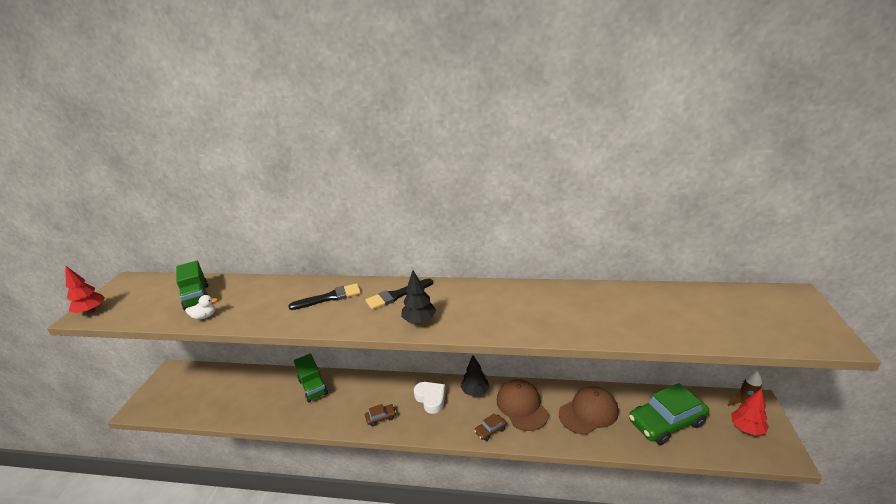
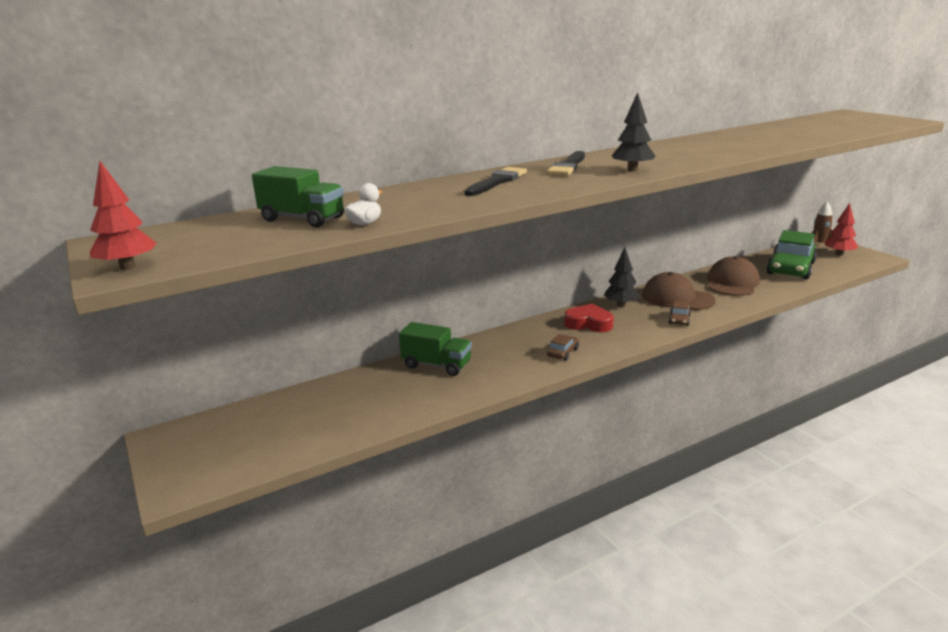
camera: 40 degrees left, 5 degrees down
(431, 399) = (589, 323): white heart -> red heart

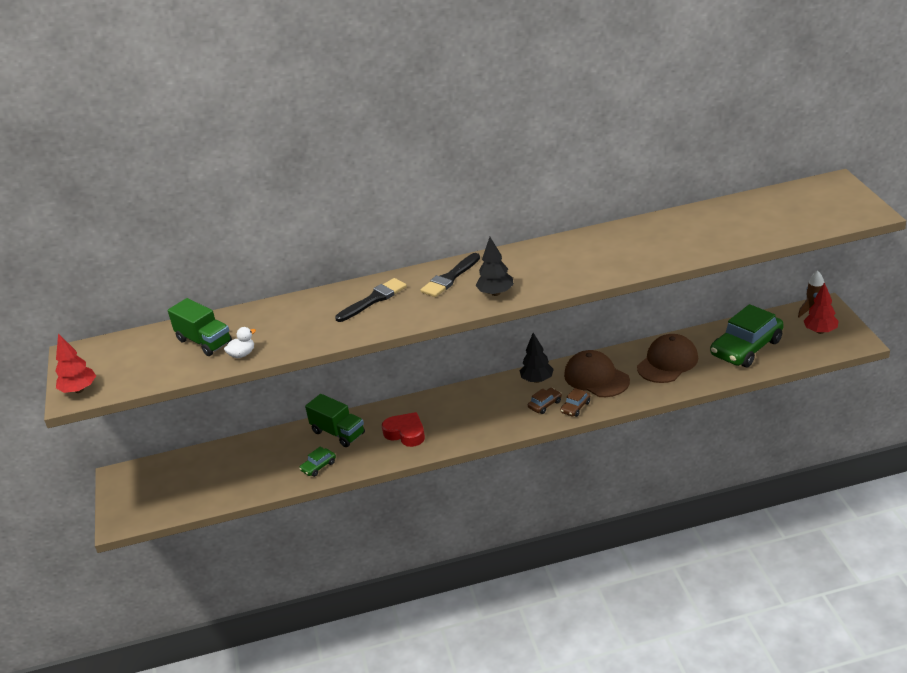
camera: 20 degrees right, 10 degrees up
(432, 397) = (318, 466): none -> green car
(563, 352) = (446, 433): brown car -> brown car (545, 404)
(589, 323) = (491, 401): red heart -> red heart (405, 433)

